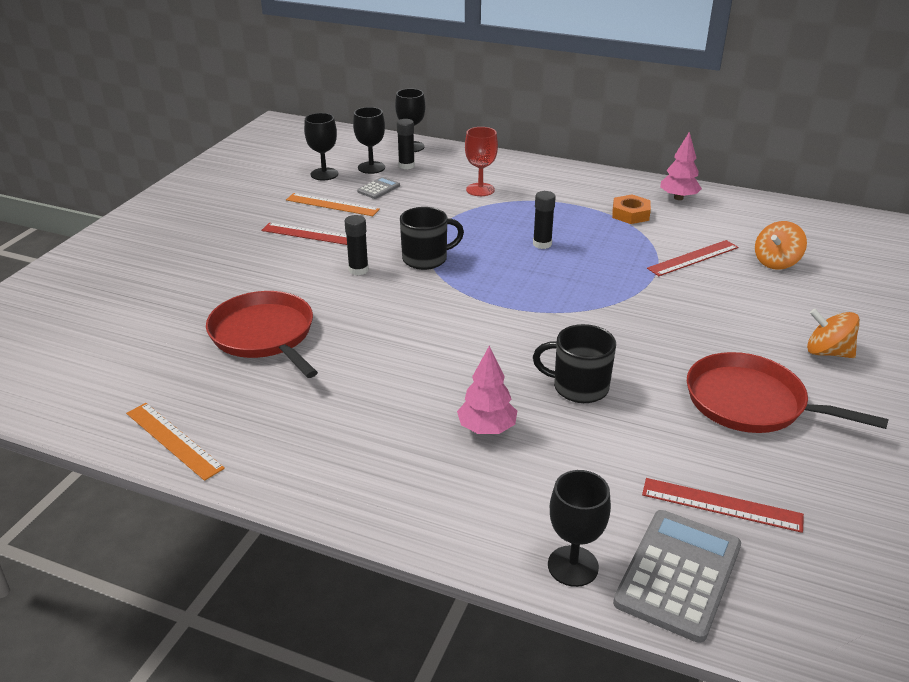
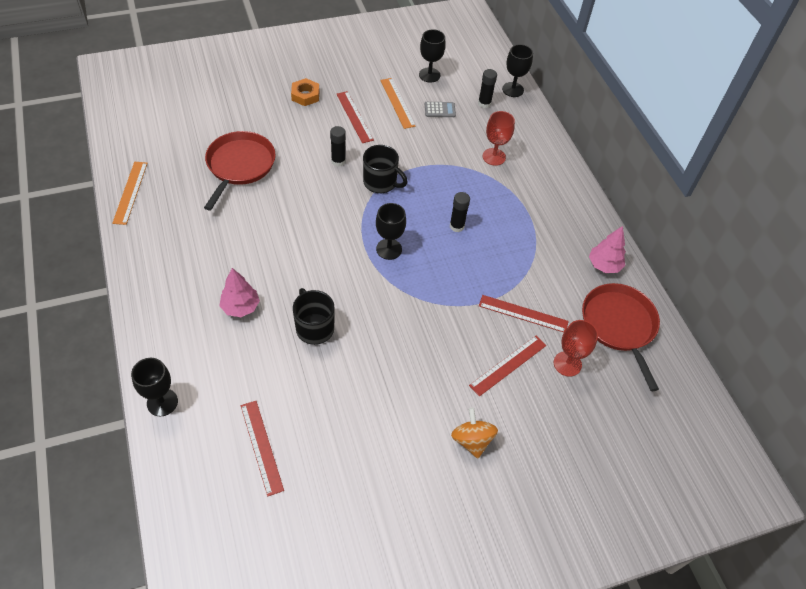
camera: 45 degrees right, 20 degrees up
(371, 167) = (462, 89): black goblet -> black goblet (389, 249)
(630, 214) = (548, 250): orange nut -> orange nut (305, 95)
(678, 574) = (189, 451): grey calculator -> none
(749, 292) = (508, 365): none -> red ruler
(751, 403) = (374, 420): red pan -> red pan (619, 325)
(776, 262) = (567, 364): orange spinning top -> red goblet

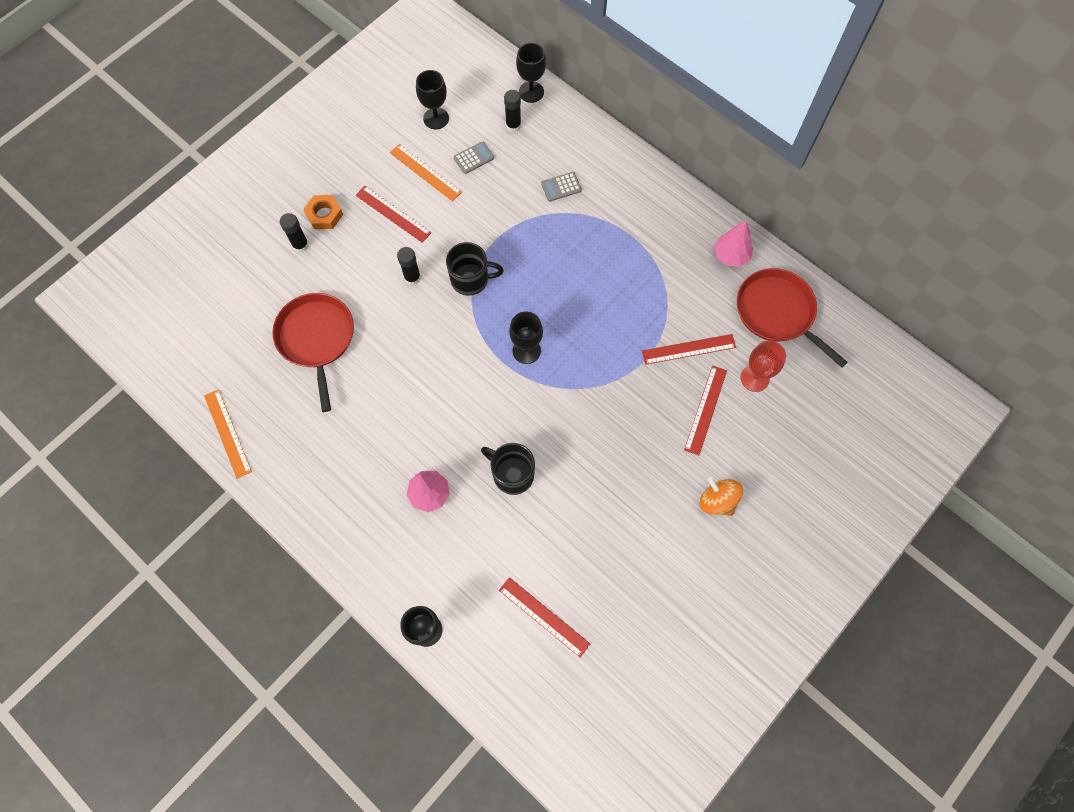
camera: 25 degrees left, 15 degrees up
(457, 226) = (574, 288): black glue stick -> black glue stick (300, 245)
(494, 157) = (561, 187): red goblet -> grey calculator

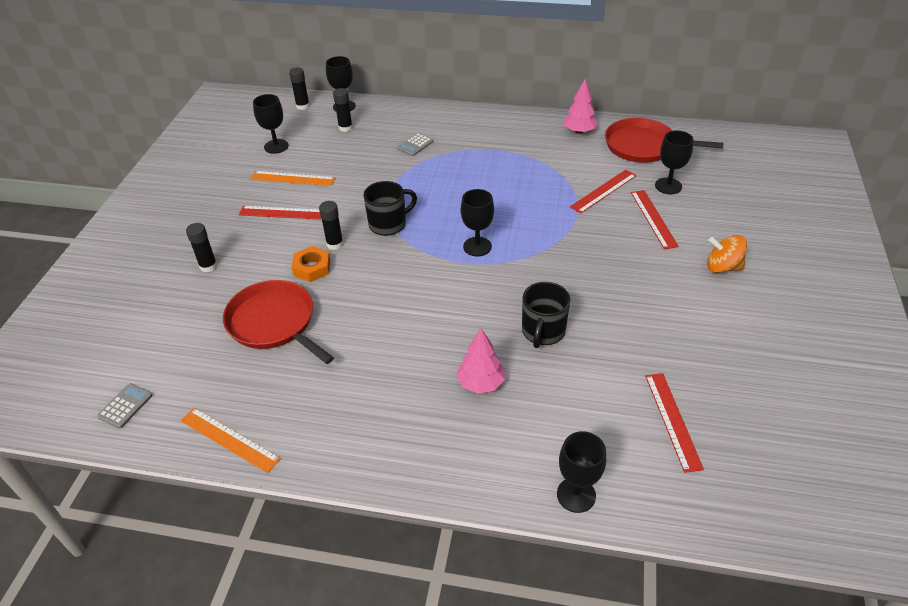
camera: 30 degrees left, 25 degrees down
(324, 215) = (217, 238): orange nut -> orange nut (312, 268)
(474, 158) = (328, 156): grey calculator -> grey calculator (125, 406)
(493, 70) = (303, 106): none -> black glue stick
(512, 474) = (543, 331): black mug -> black mug turned 75 degrees counterclockwise
(544, 617) = (672, 420): red ruler -> red ruler turned 75 degrees clockwise
(754, 378) = (668, 186): red goblet -> black goblet

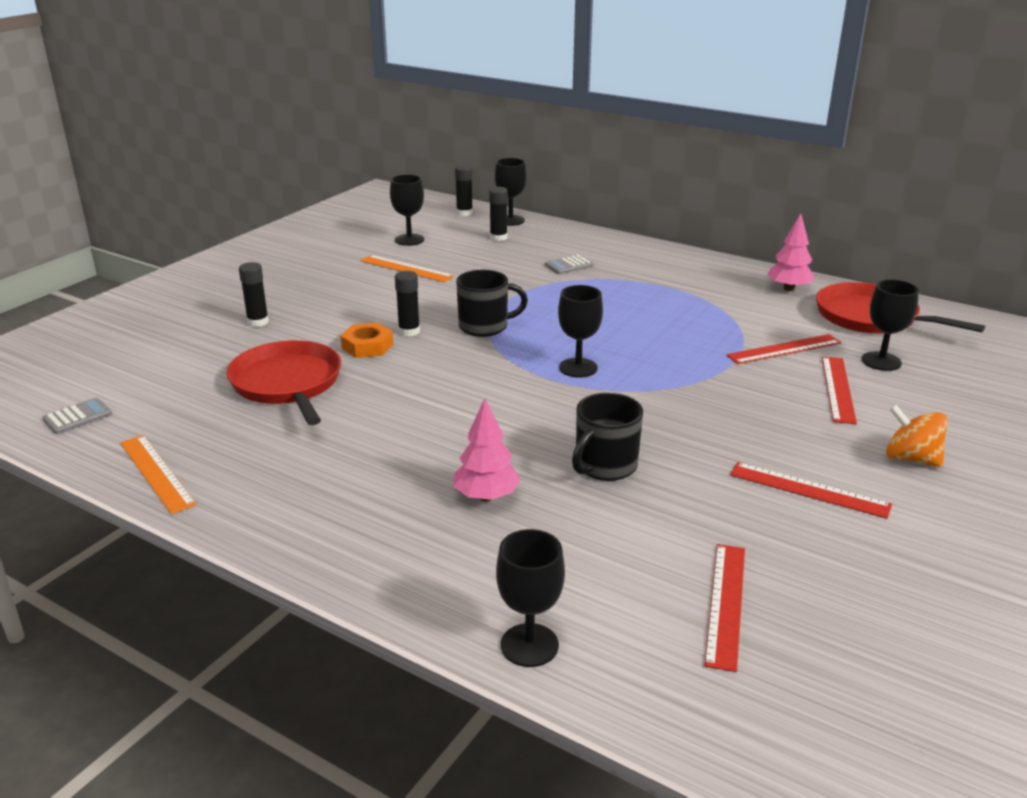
camera: 20 degrees right, 15 degrees down
(283, 213) = (373, 294): red ruler -> red ruler (809, 489)

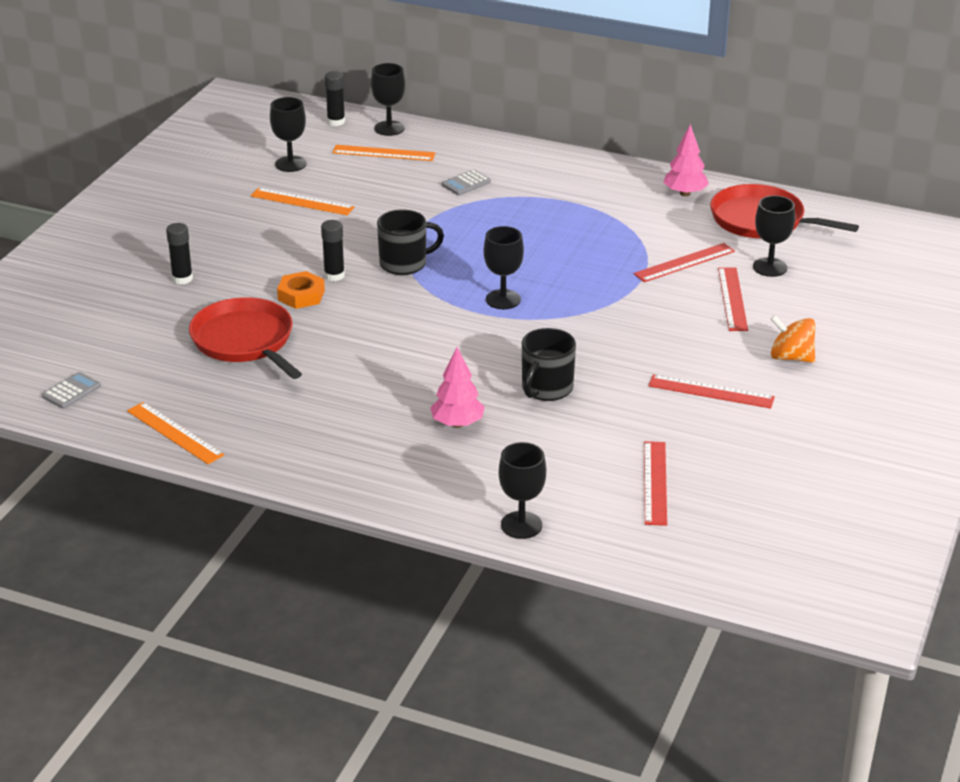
camera: 10 degrees left, 5 degrees up
(498, 238) = (383, 153): black glue stick -> orange ruler

